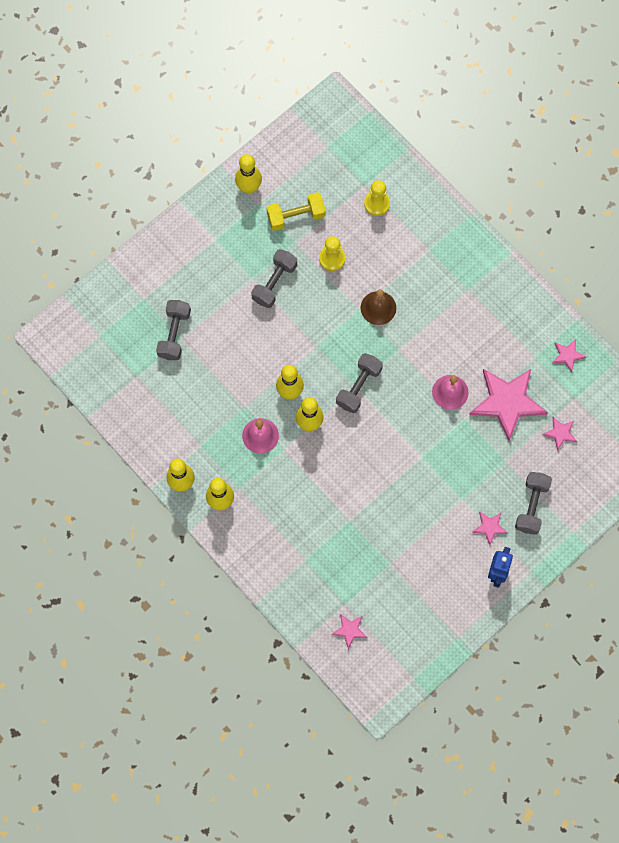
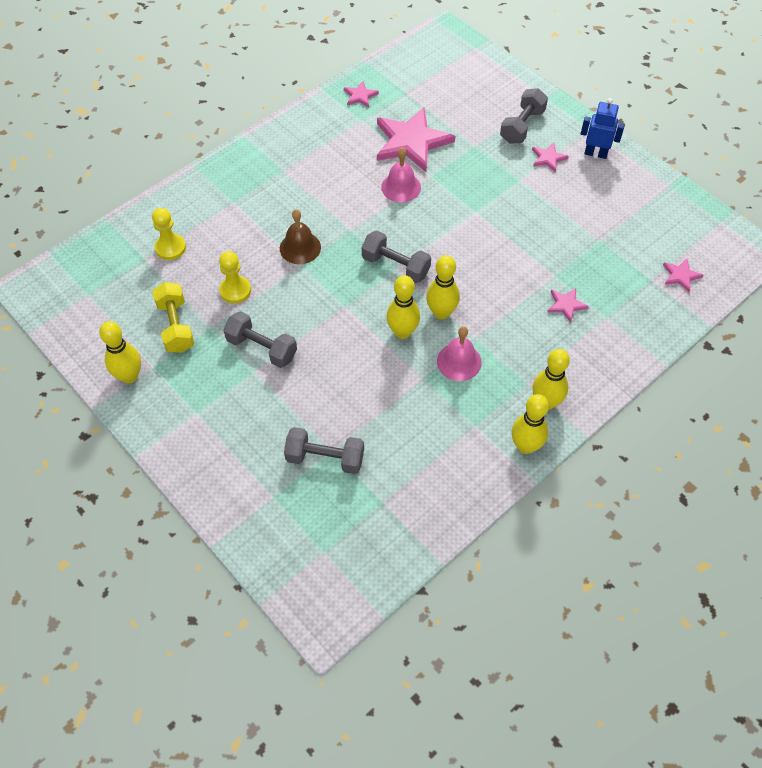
camera: 90 degrees left, 15 degrees down
(531, 506) = (522, 126): grey dumbbell -> grey dumbbell turned 75 degrees counterclockwise
(560, 433) = (443, 103): pink star -> pink star (566, 305)

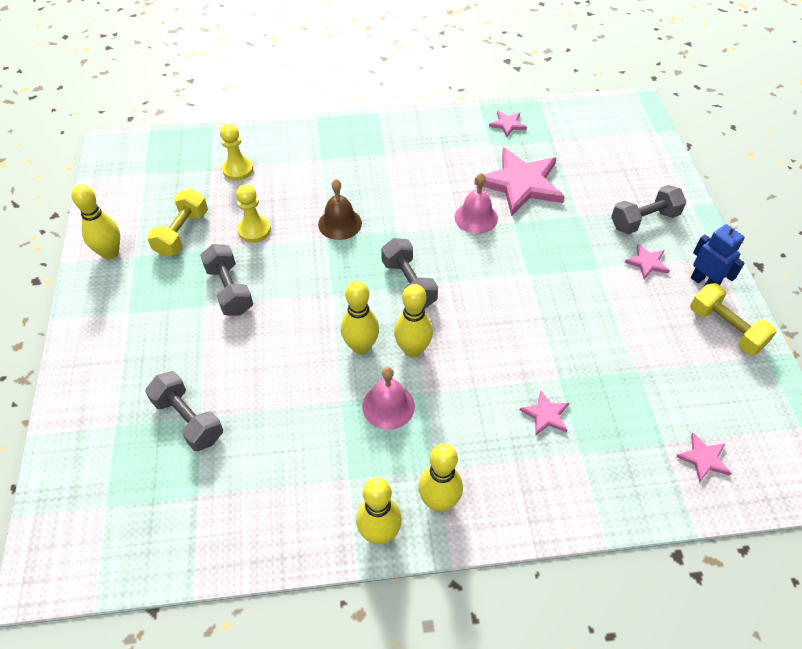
camera: 35 degrees right, 5 degrees down
(632, 179) = (725, 329): none -> yellow dumbbell

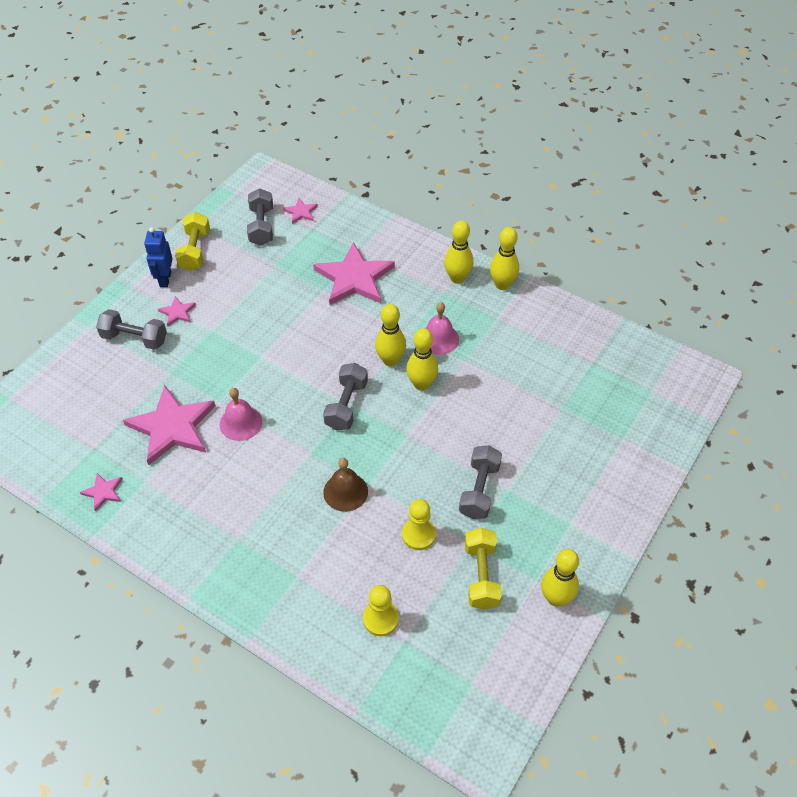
camera: 140 degrees left, 0 degrees up
(182, 233) = (481, 576): yellow dumbbell -> yellow dumbbell turned 60 degrees counterclockwise
(188, 420) = (571, 411): grey dumbbell -> grey dumbbell (261, 226)
(546, 415) = (354, 278): pink star -> pink star, size x2.23

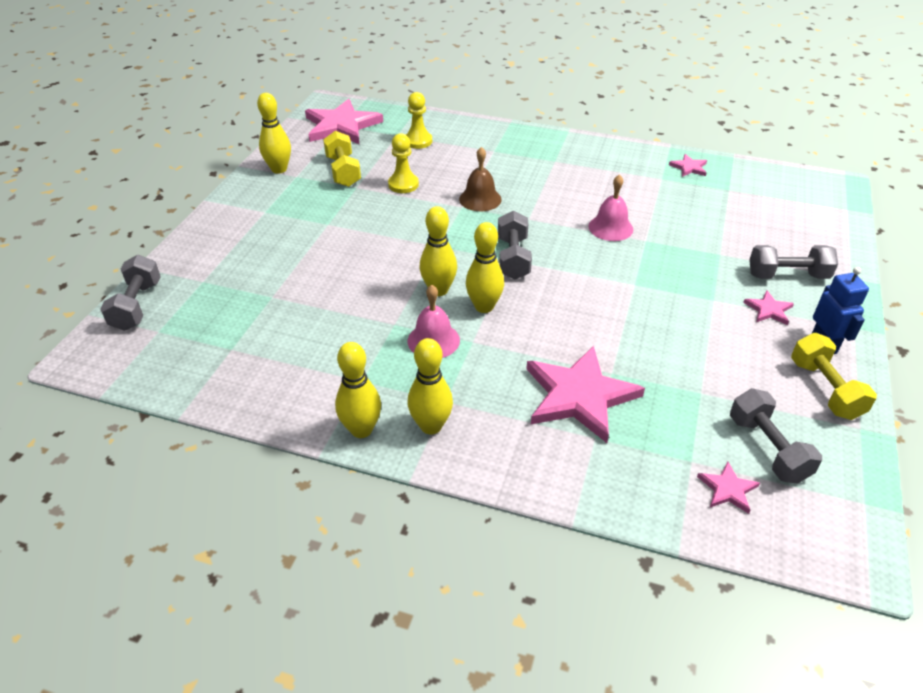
camera: 165 degrees right, 10 degrees down
(172, 427) = (673, 214): pink star -> pink star (341, 126)
(479, 490) = (354, 219): grey dumbbell -> grey dumbbell (137, 306)

